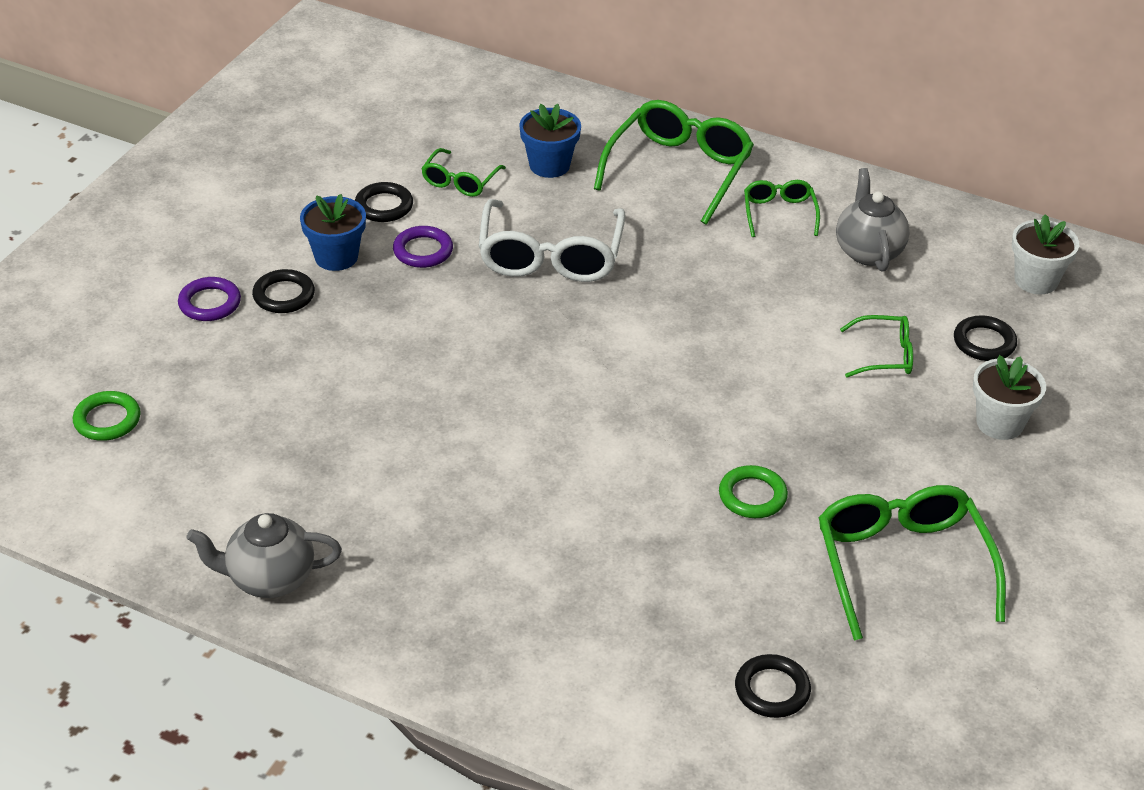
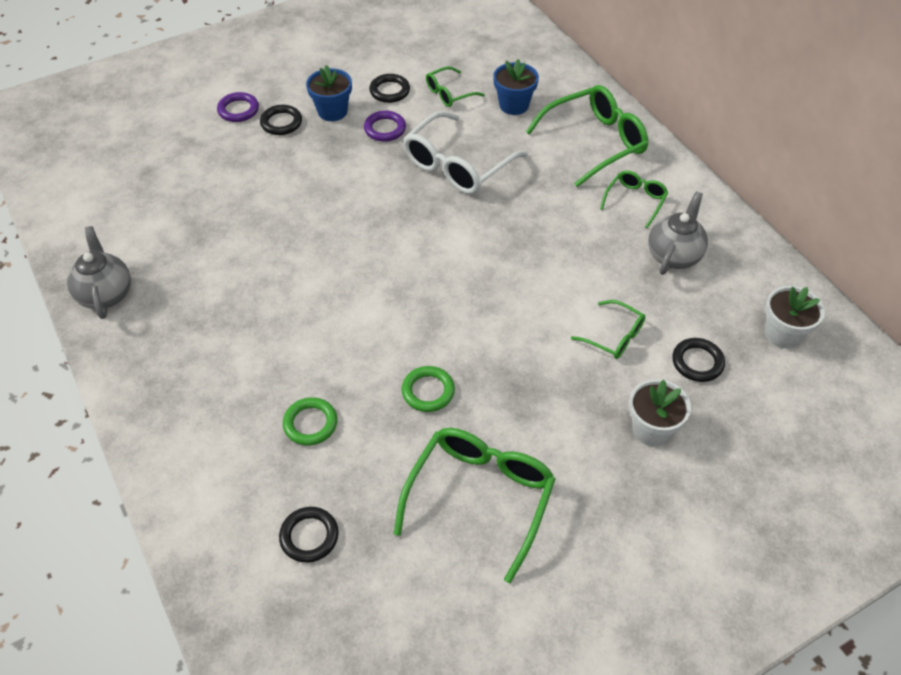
camera: 35 degrees right, 10 degrees up
(107, 420) = (121, 155): green ring -> green ring (310, 423)
(269, 579) = (106, 294): grey teapot -> grey teapot turned 45 degrees clockwise

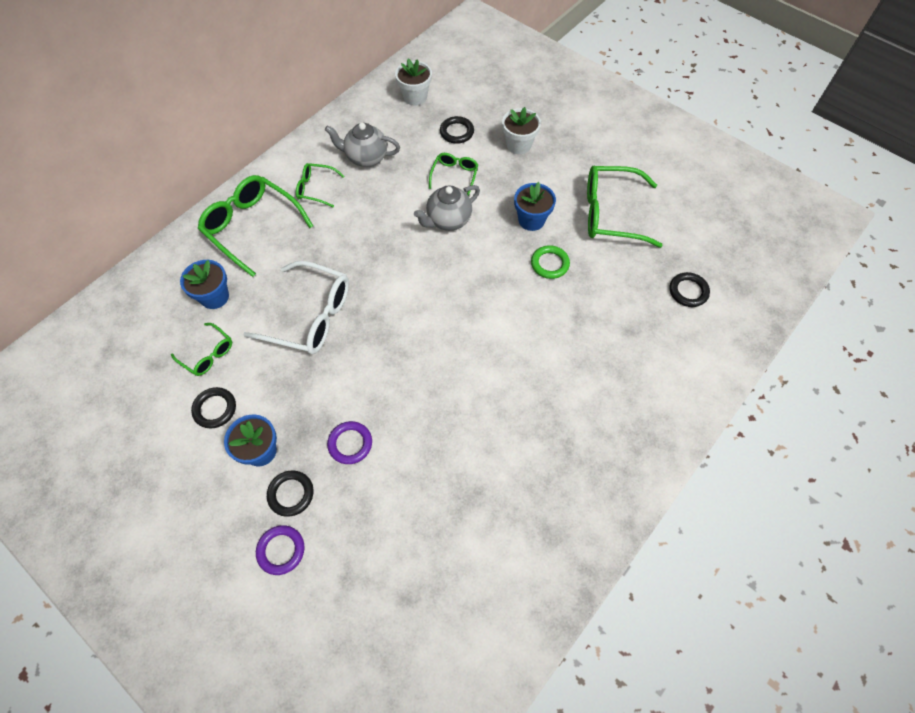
camera: 110 degrees left, 10 degrees up
(106, 294) = (573, 542): grey teapot -> grey teapot (448, 220)
(310, 423) = (611, 323): green ring -> none
(385, 129) = (275, 392): purple ring -> purple ring (350, 444)
(506, 396) = (531, 220): none -> blue flower pot

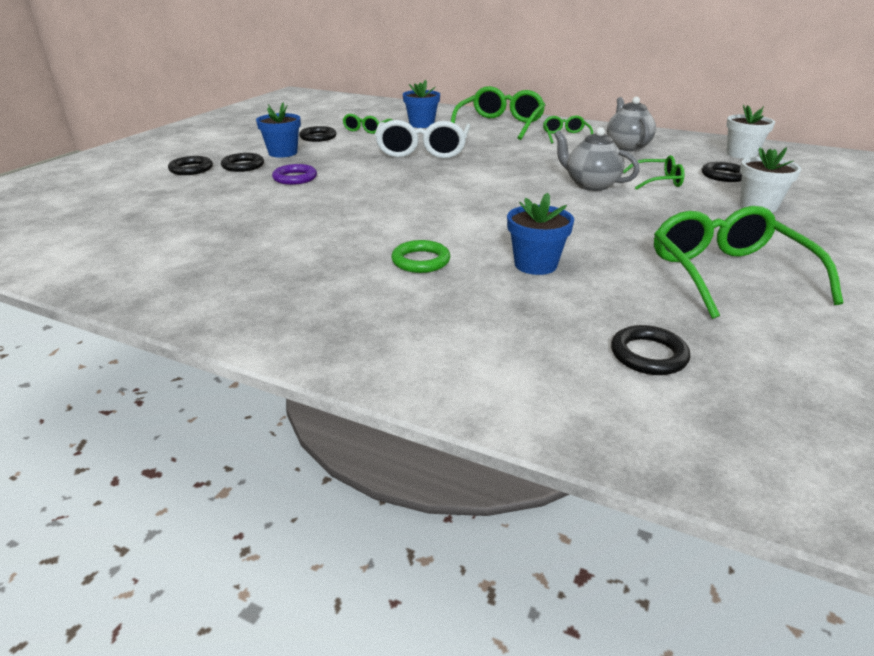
camera: 75 degrees right, 30 degrees down
(281, 550) = (191, 169): purple ring -> black ring
(531, 220) = (645, 224): blue flower pot -> blue flower pot (535, 264)
(549, 264) = (587, 241): green ring -> green ring (421, 261)

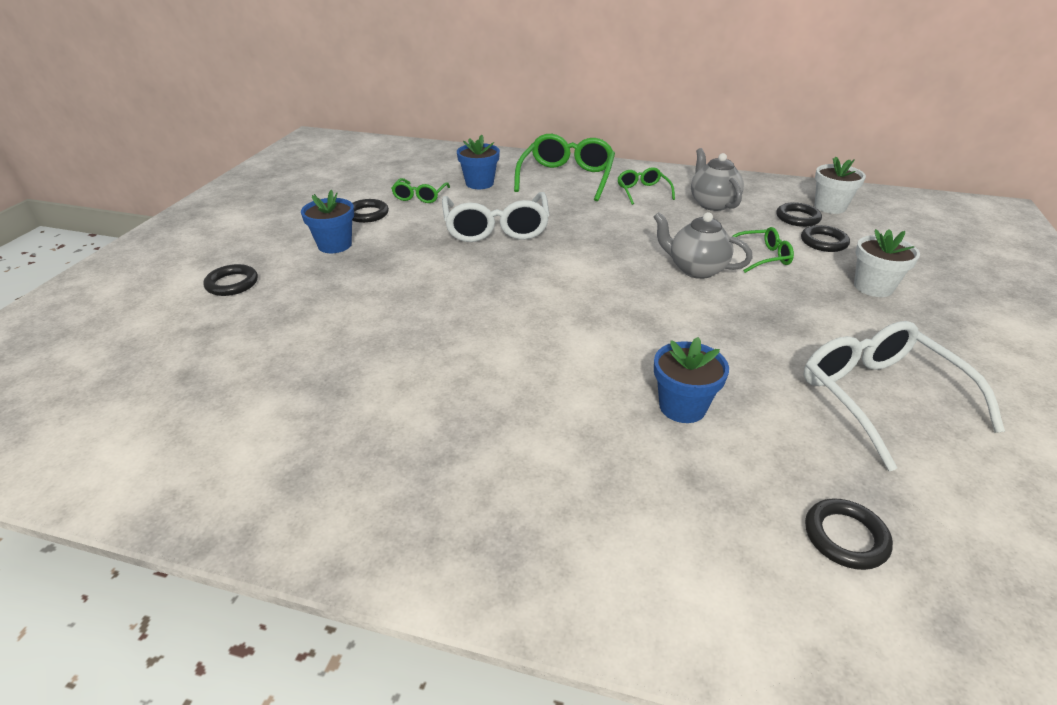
camera: 10 degrees left, 5 degrees up
(243, 166) = (294, 272): black ring -> black ring (797, 218)
(295, 178) = (364, 288): purple ring -> none
(421, 261) = (557, 415): green ring -> none
(728, 274) = (880, 398): green glasses -> white glasses

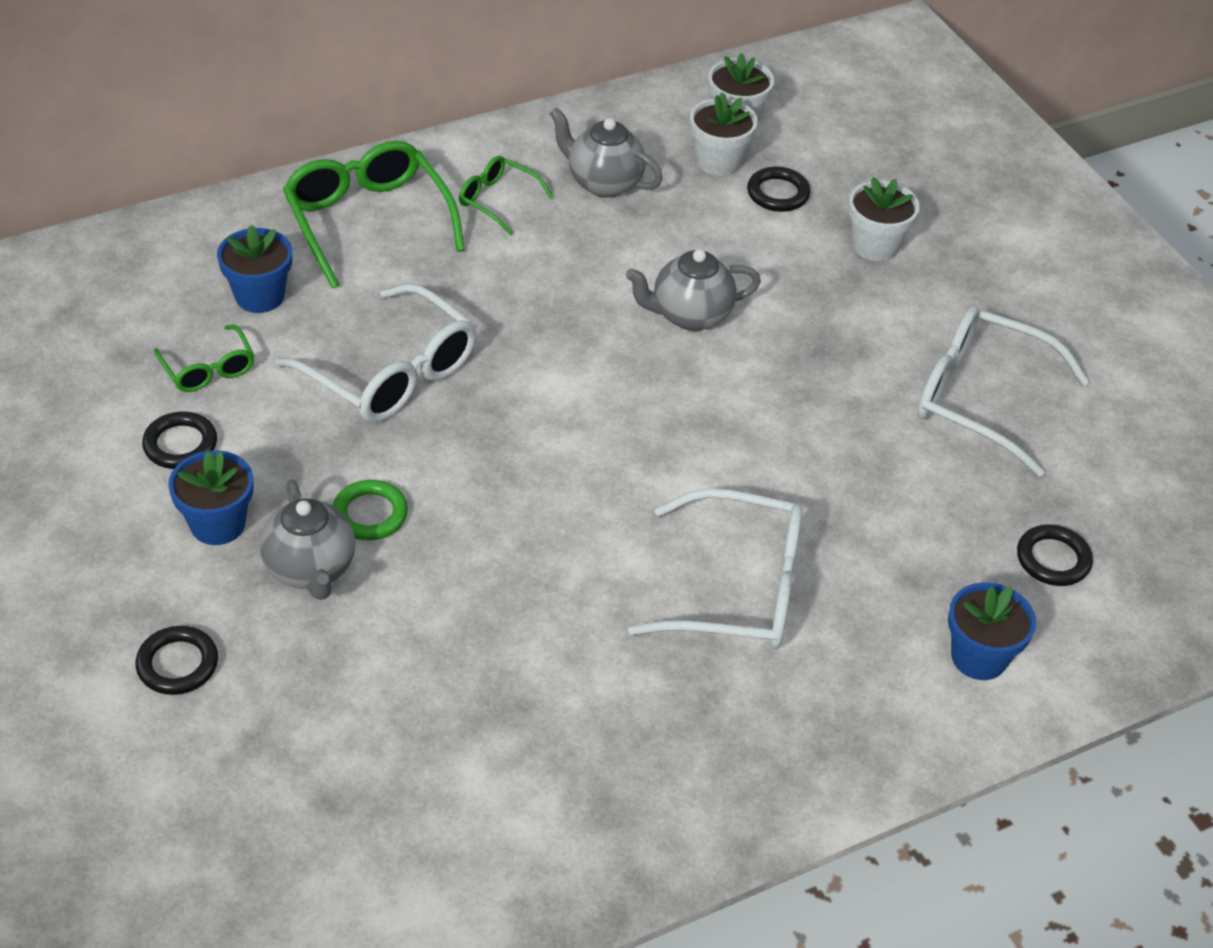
camera: 45 degrees left, 10 degrees up
(342, 279) = (310, 569): none -> grey teapot
(402, 272) = (370, 514): none -> green ring
(550, 408) = (738, 589): none -> white glasses
(682, 407) = (842, 512): blue flower pot -> blue flower pot (979, 657)
(762, 257) = (737, 255): green glasses -> none
(797, 218) = (718, 161): black ring -> white flower pot

